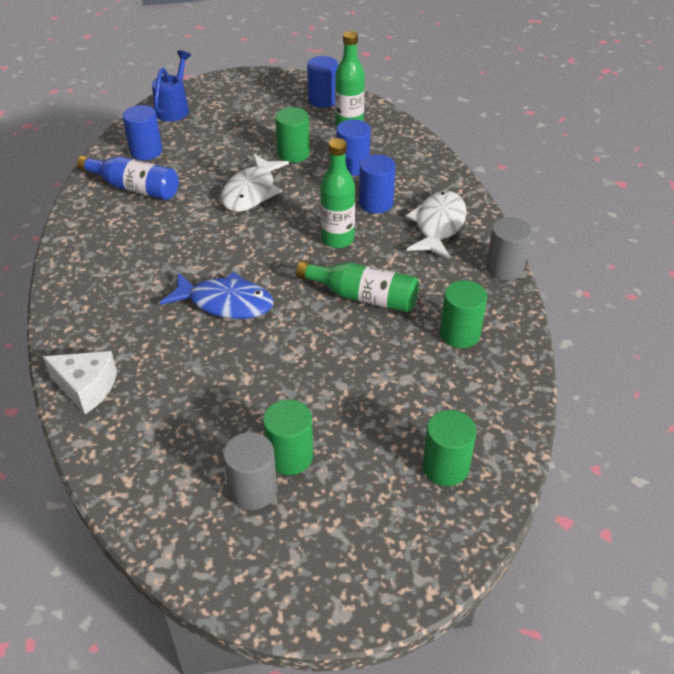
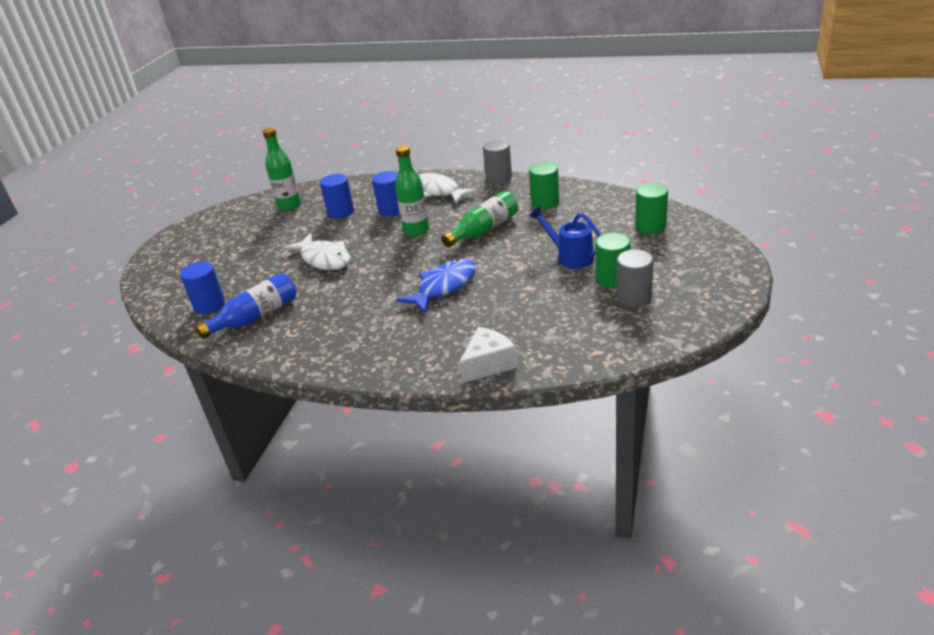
camera: 60 degrees left, 10 degrees down
(174, 108) = (163, 283): blue watering can -> blue watering can (570, 257)
(293, 154) = (297, 234): green cylinder -> none
(323, 100) = (243, 212): blue cylinder -> none

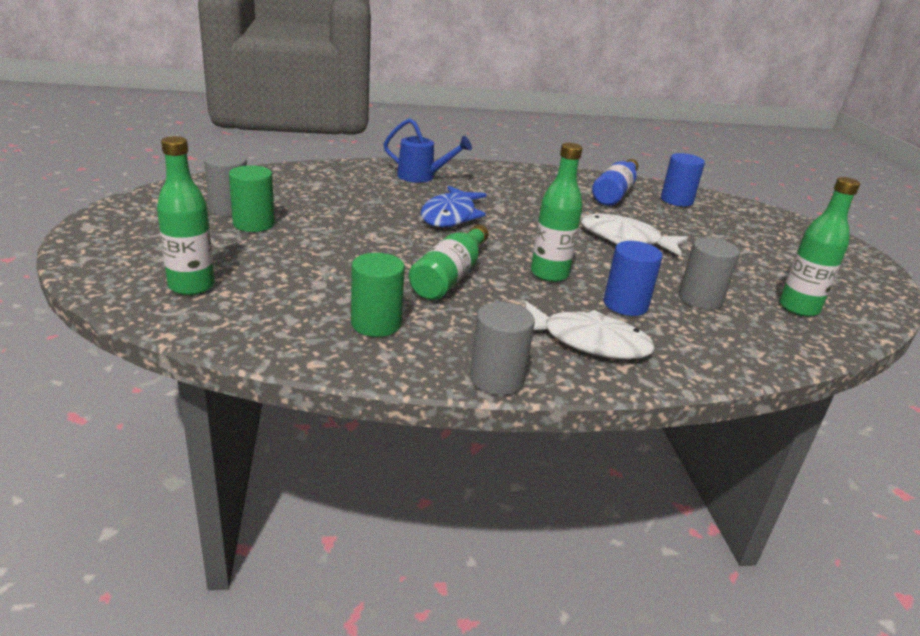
camera: 150 degrees right, 5 degrees down
(340, 212) = (700, 299): blue cylinder -> grey cylinder
(488, 364) = (365, 169): white cheese -> none
(570, 257) = (311, 245): blue watering can -> blue watering can (421, 177)
(650, 226) = (191, 286): green cylinder -> green bottle

